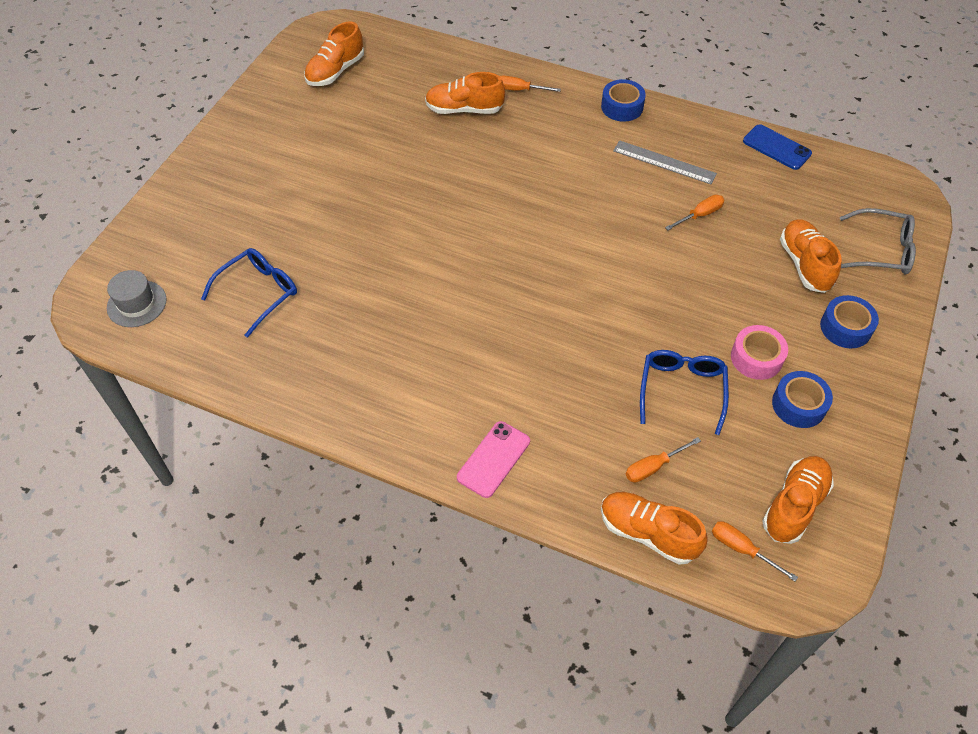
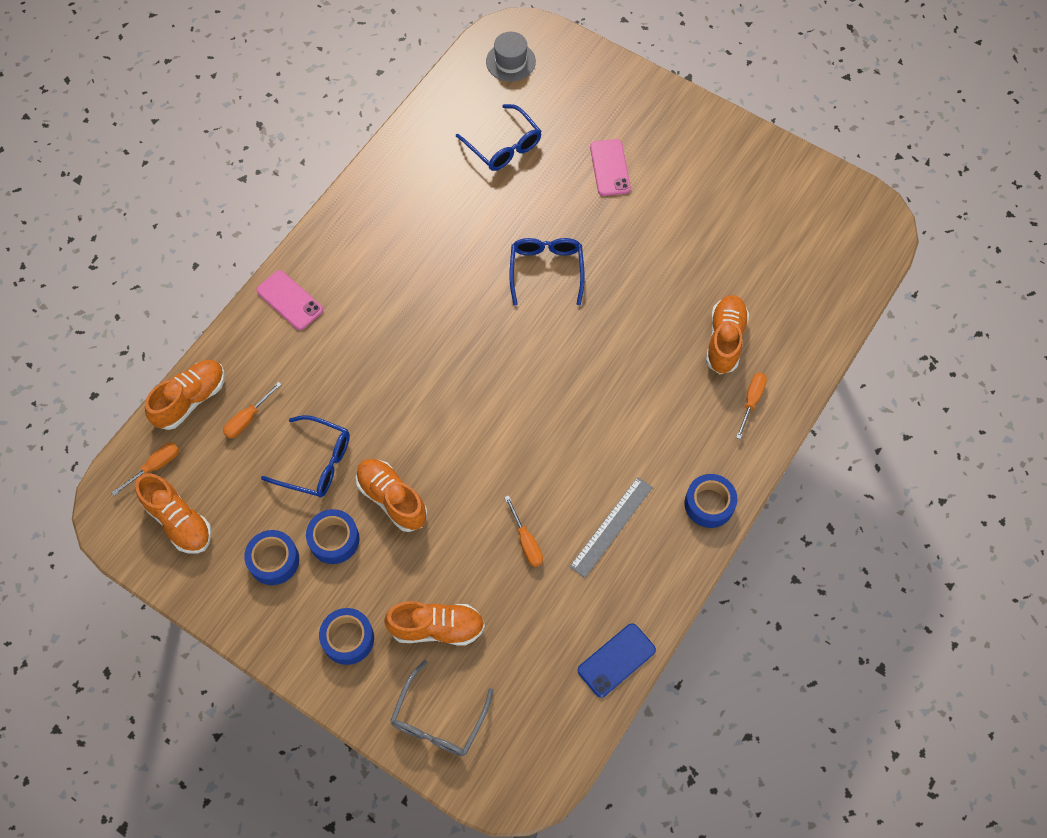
camera: 100 degrees right, 10 degrees up
(282, 203) = (610, 168): none -> pink phone
(335, 71) = (802, 224): orange shoe -> orange shoe (392, 499)
(413, 237) = (546, 270): none -> blue glasses
(653, 467) = (247, 419): orange screwdriver -> orange screwdriver turned 120 degrees counterclockwise
(756, 358) = (334, 539): pink tape -> blue tape

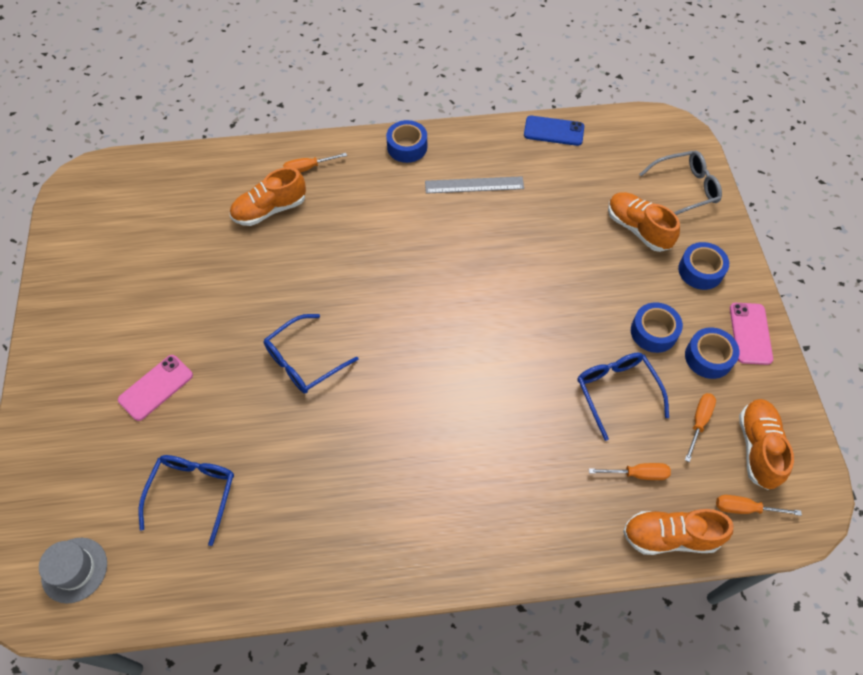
camera: 130 degrees left, 5 degrees down
(289, 300) = (509, 541): pink phone -> pink phone (750, 333)
(392, 499) = (588, 320): orange shoe -> none
(526, 541) = (532, 222): orange screwdriver -> orange screwdriver (699, 422)

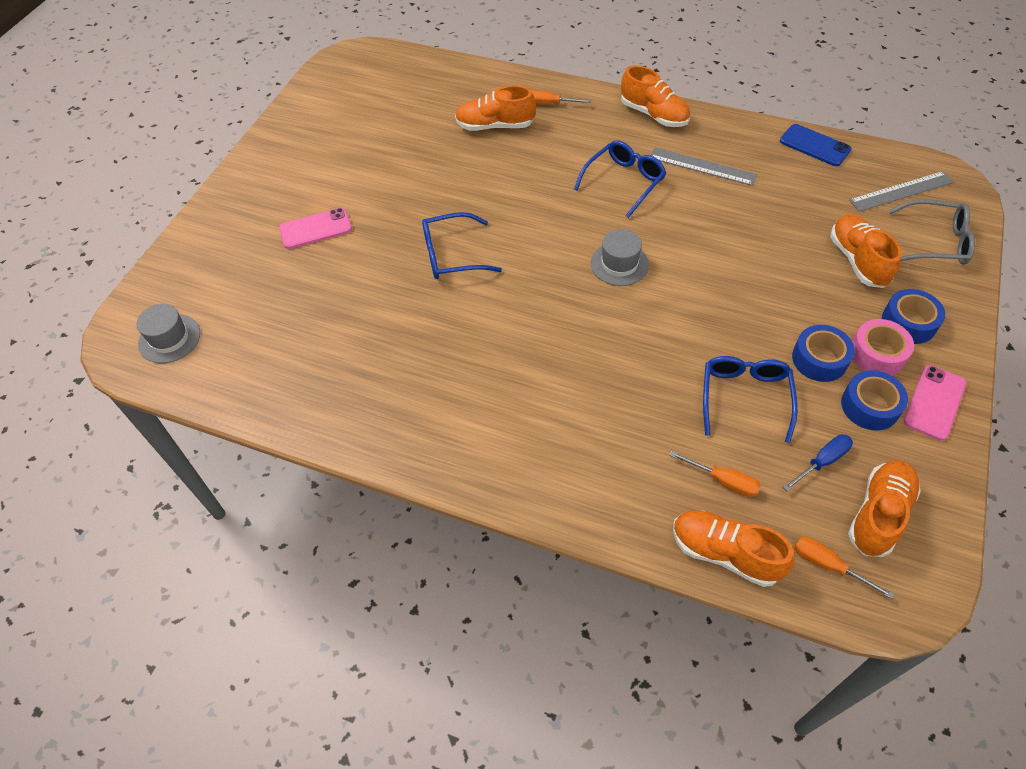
camera: 30 degrees right, 5 degrees down
(193, 493) = (295, 320): blue glasses -> blue glasses (624, 182)
(407, 147) = (654, 115): blue tape -> orange shoe
(455, 309) = (619, 264): none -> grey hat
(639, 151) = (901, 191): none -> grey ruler
(692, 308) = (877, 353): none -> pink tape
(699, 422) = (822, 461): orange screwdriver -> blue screwdriver

